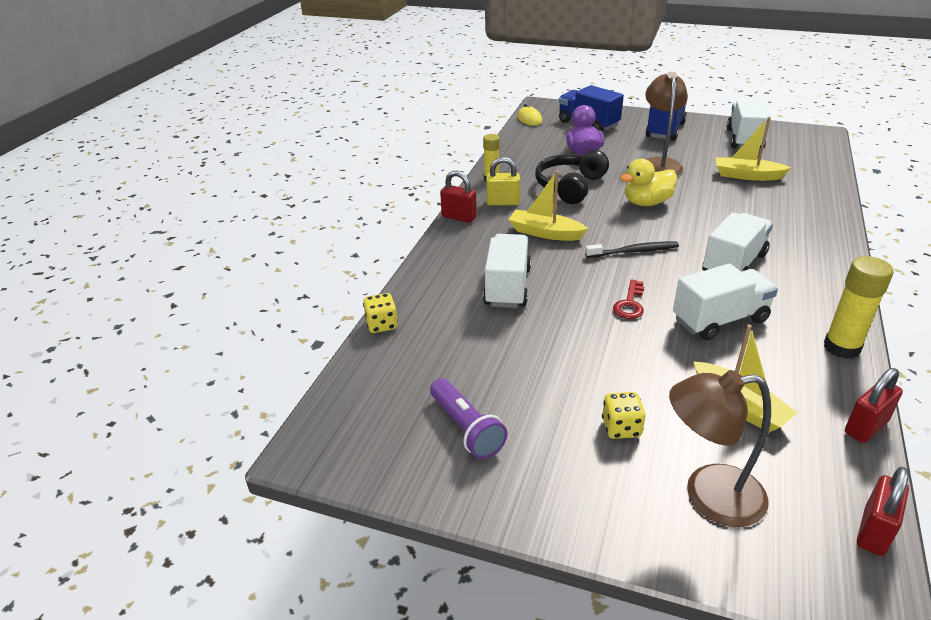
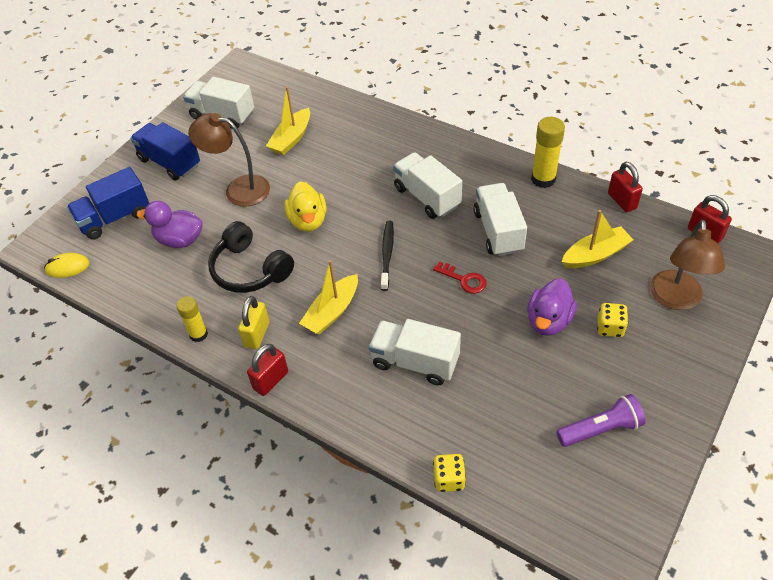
camera: 75 degrees left, 15 degrees up
(605, 373) = (548, 321): none -> purple duck

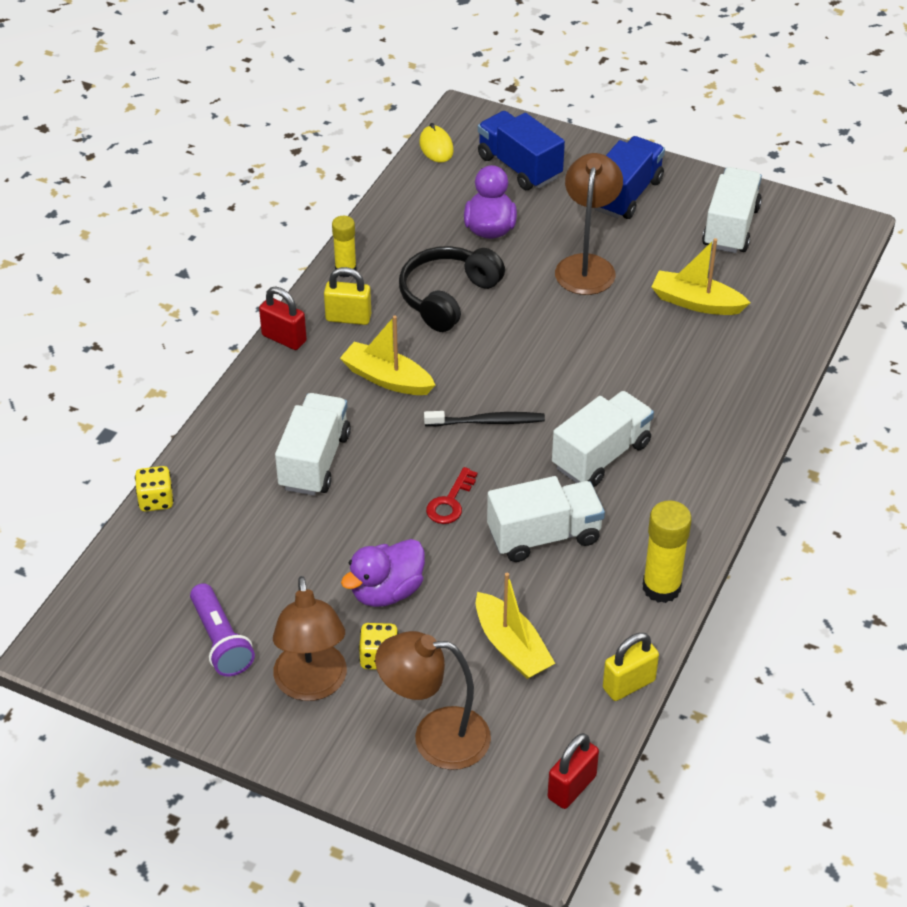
camera: 80 degrees right, 5 degrees down
(308, 221) = (538, 339): yellow duck -> none
(548, 321) = (387, 591): purple duck -> purple duck turned 60 degrees counterclockwise
(622, 201) = (628, 684): red padlock -> yellow padlock
(638, 369) = (312, 685): none -> brown lamp

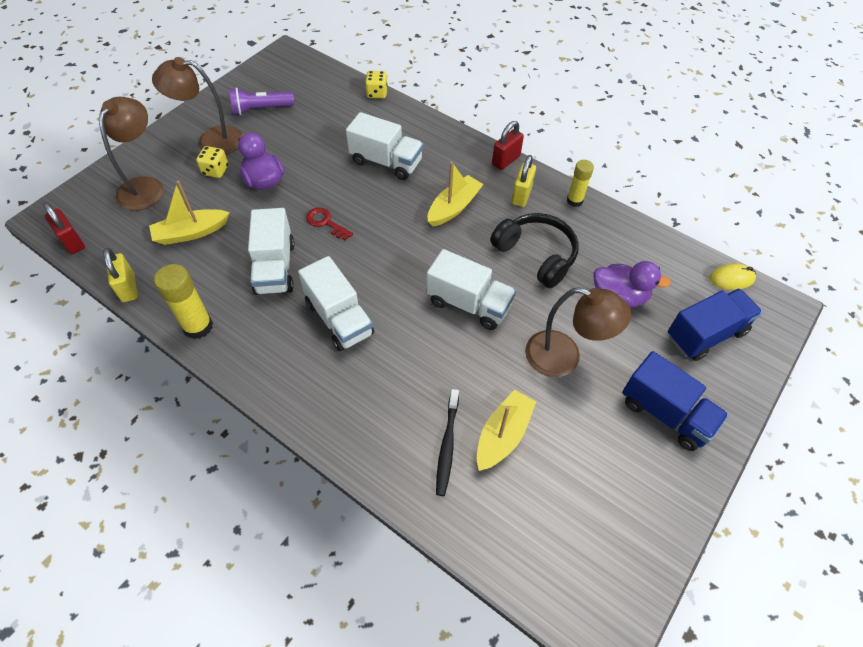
camera: 100 degrees right, 10 degrees up
(487, 422) = (395, 255): black toothbrush -> black toothbrush (447, 445)
(730, 227) = (611, 499): white truck -> white truck (469, 304)

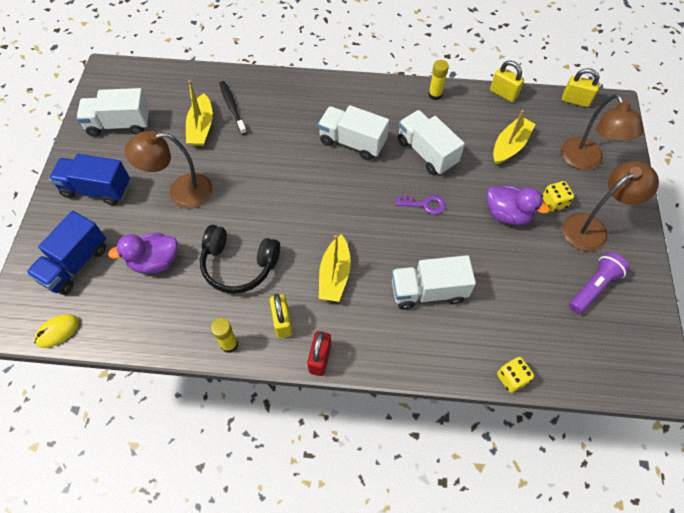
camera: 150 degrees right, 5 degrees up
(72, 242) = (575, 100): red padlock -> yellow padlock
(198, 326) = (435, 95): yellow glue stick -> yellow glue stick, size x0.65
(326, 223) = (424, 204): red key -> purple key
(469, 304) = (270, 197): white truck -> white truck (119, 124)

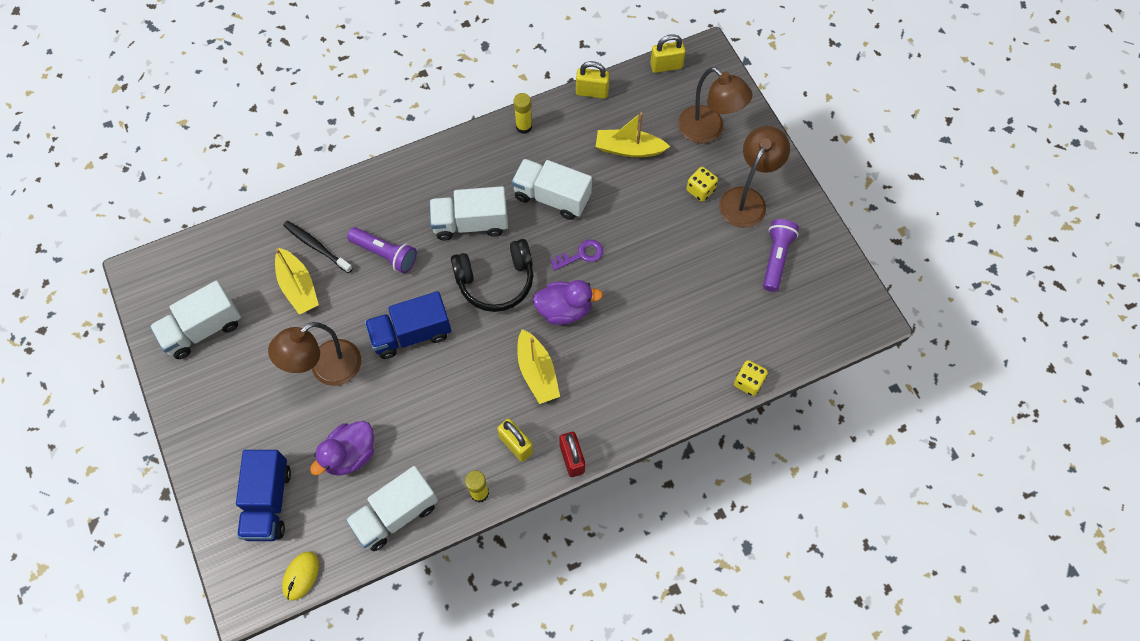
camera: 30 degrees left, 5 degrees up
(97, 189) = (232, 414): blue truck -> blue truck (411, 334)
(239, 265) = (437, 412): black headphones -> black headphones (496, 281)
(276, 134) = (385, 254): none -> purple flashlight
(428, 291) = (633, 341): white truck -> white truck (396, 514)
(507, 214) = (664, 225): purple duck -> purple duck (564, 310)
(510, 146) = (629, 149): yellow boat -> yellow boat turned 90 degrees counterclockwise

